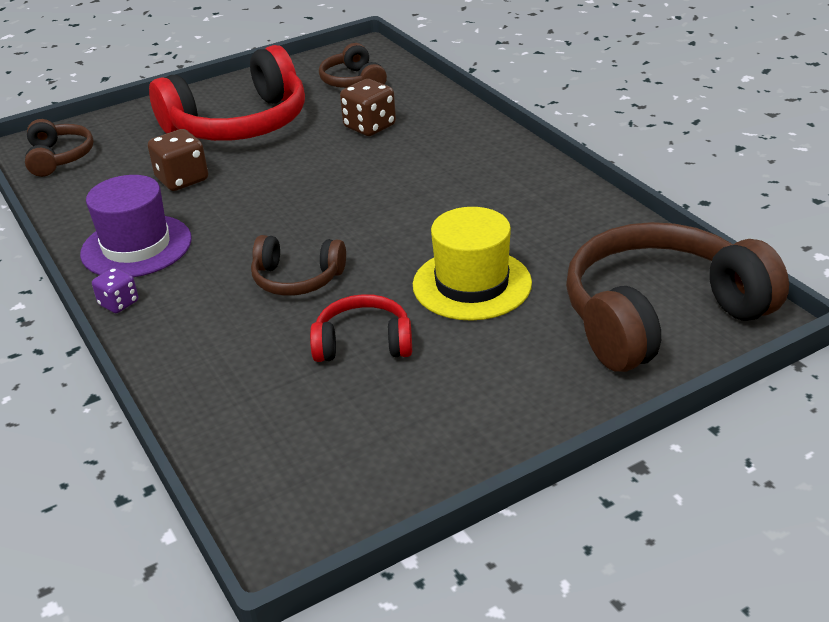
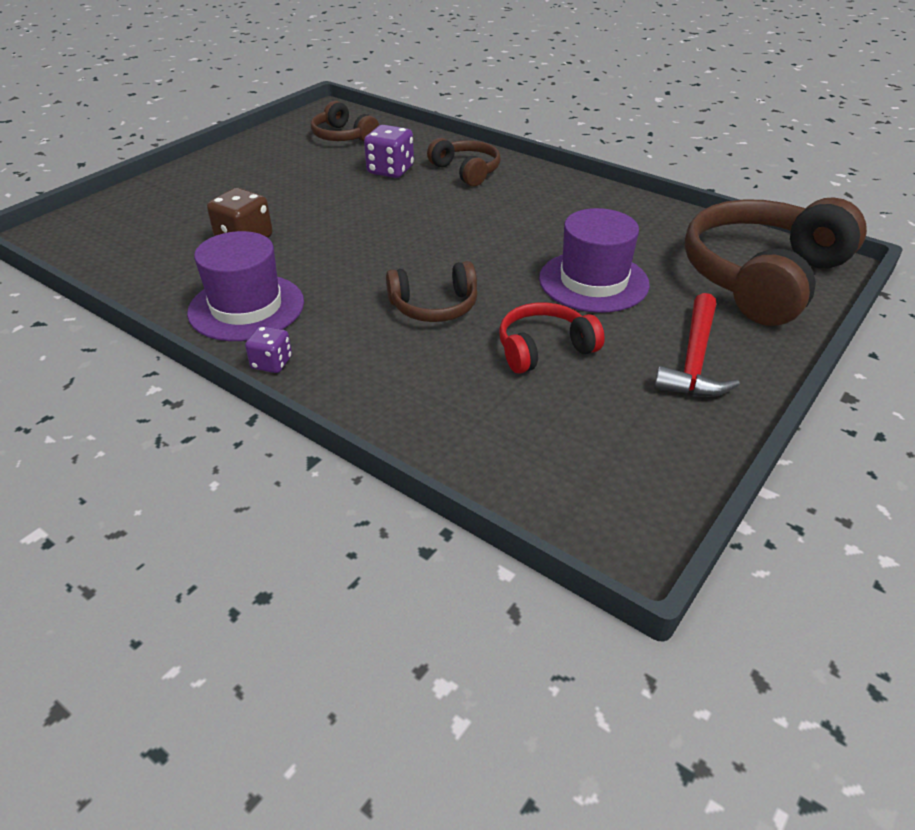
camera: 25 degrees left, 5 degrees up
(59, 158) = (91, 240): brown headphones -> brown headphones (466, 171)
(239, 124) = (262, 184): red headphones -> none
(369, 126) = (390, 170): brown dice -> purple dice
(472, 284) = (593, 281): yellow hat -> purple hat
(502, 388) = (694, 360): none -> red hammer

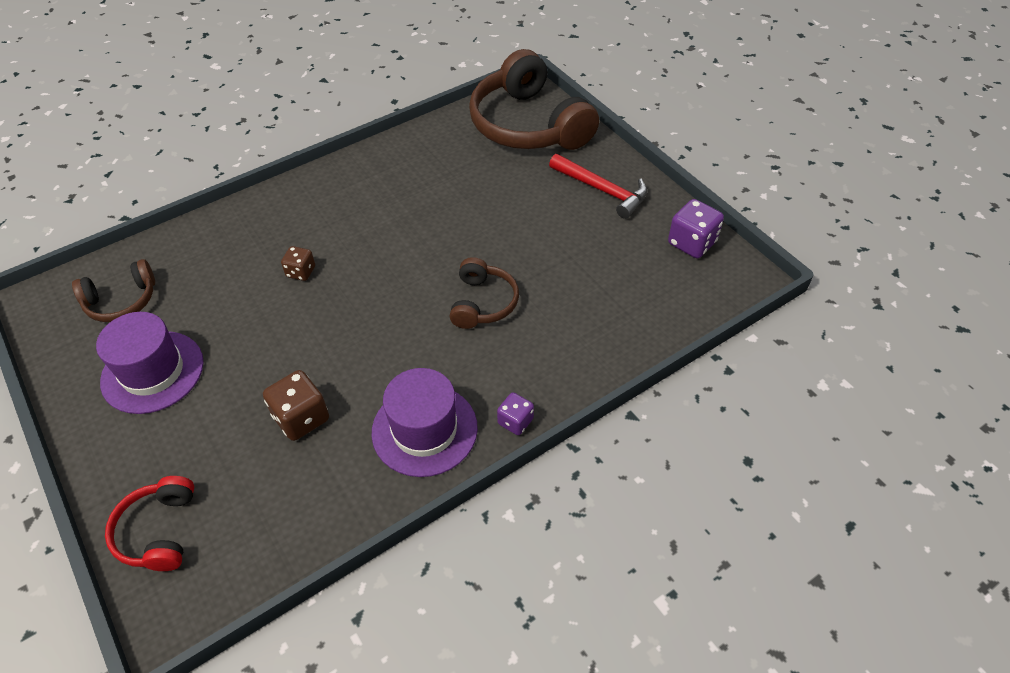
camera: 70 degrees left, 10 degrees up
(390, 170) = (231, 279): purple dice -> purple dice (692, 243)
(418, 198) = (301, 272): none -> brown dice
(466, 171) = (272, 227): brown headphones -> none
(544, 349) = (562, 257): red headphones -> red headphones (159, 531)
(593, 281) = (493, 205): purple hat -> purple hat (152, 372)

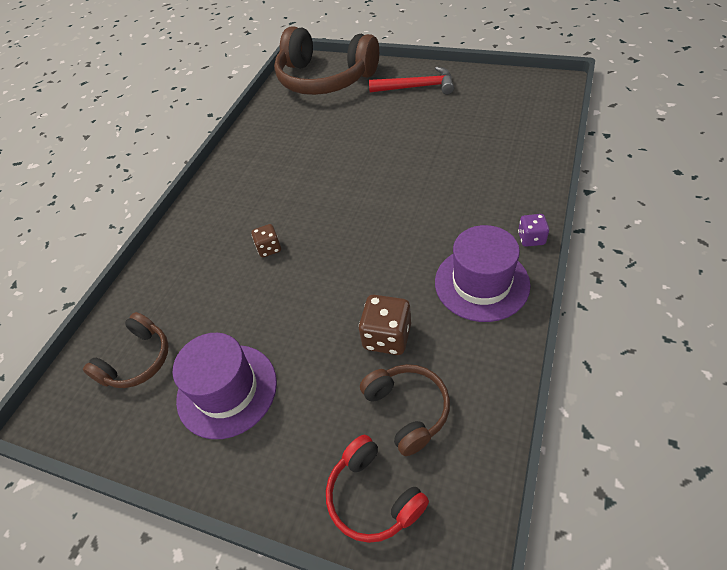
camera: 30 degrees left, 0 degrees up
(483, 303) = (422, 188): brown headphones -> brown headphones (407, 410)
(692, 243) = (504, 84): purple dice -> none

